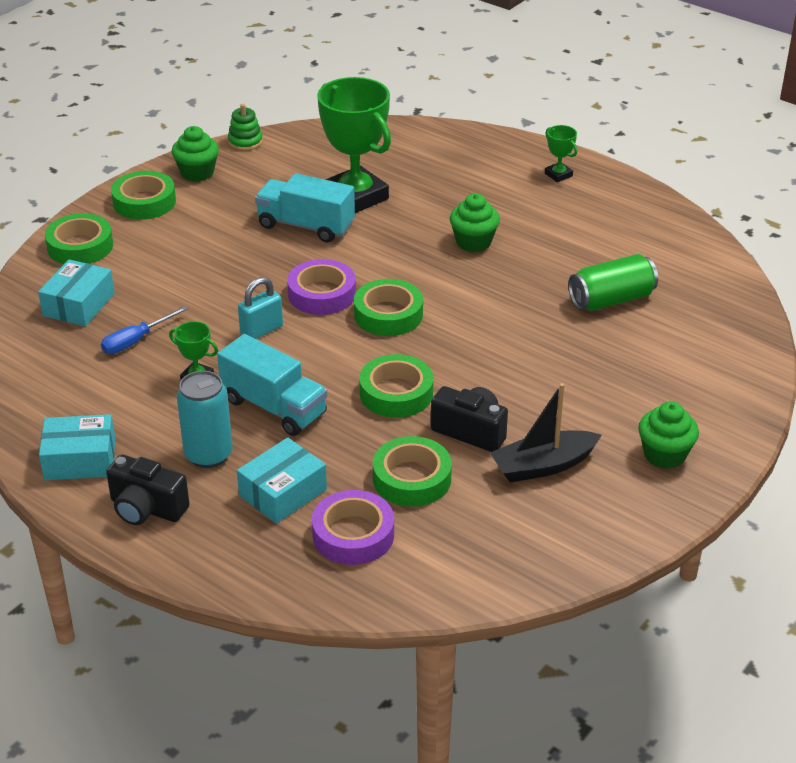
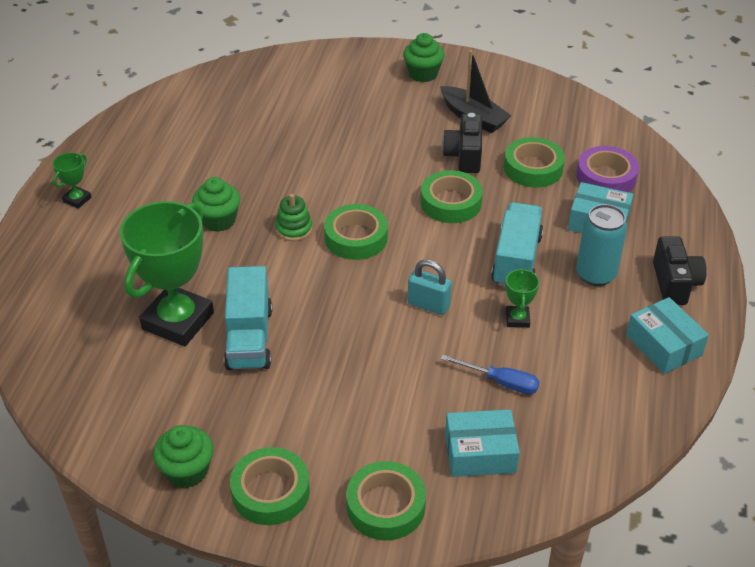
camera: 115 degrees left, 5 degrees up
(245, 142) = (98, 457): green stacking toy -> green stacking toy (294, 229)
(322, 294) = (352, 287): purple tape -> none
(611, 300) = (261, 129): green can -> none

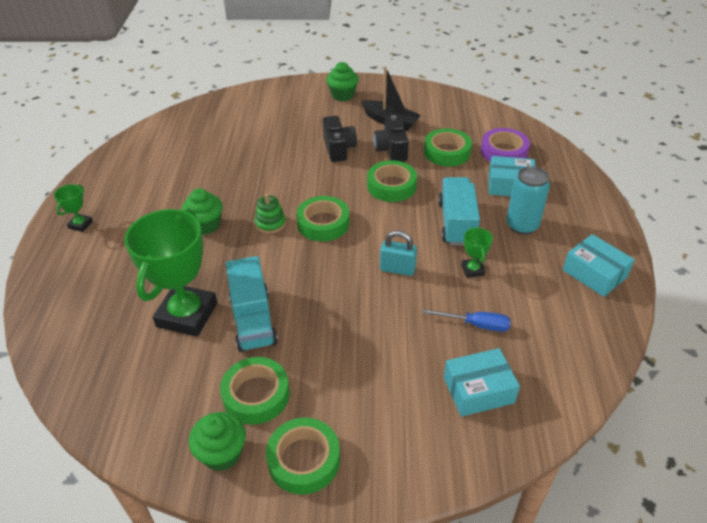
camera: 10 degrees left, 0 degrees up
(385, 506) = (411, 455): green tape -> green tape (256, 395)
(674, 283) = (584, 224): black camera -> black camera (338, 148)

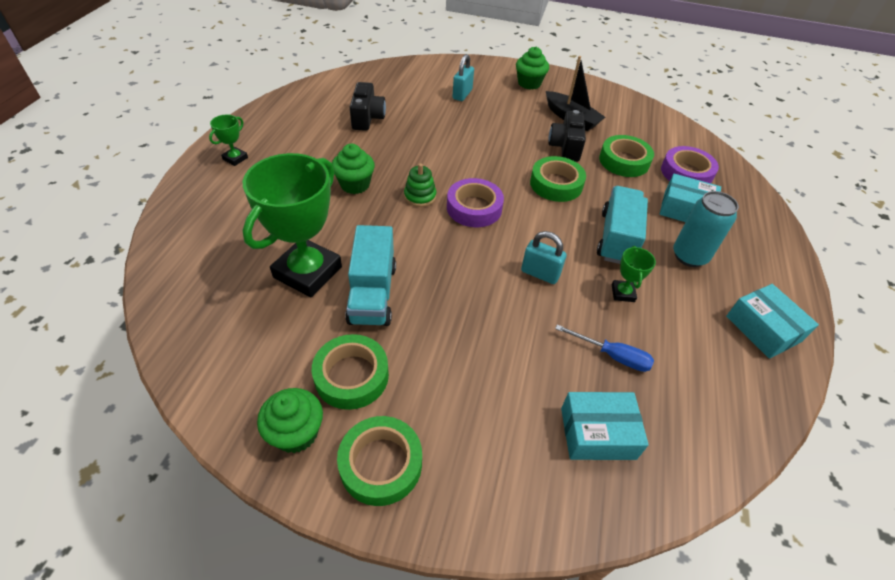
camera: 10 degrees right, 5 degrees up
(282, 118) = (462, 94): none -> turquoise padlock
(323, 223) = (474, 208): green tape -> purple tape
(338, 148) = (511, 135): black camera -> black camera (367, 118)

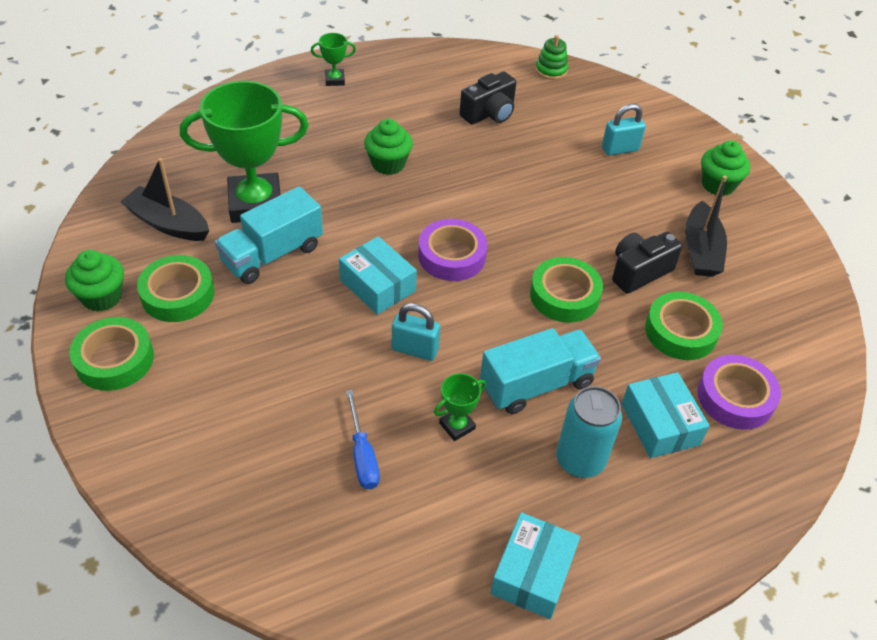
camera: 50 degrees right, 0 degrees up
(263, 337) = (168, 224): none -> black boat
(420, 196) = (423, 212): green stacking toy -> green stacking toy (551, 70)
(540, 273) = (415, 349): turquoise padlock -> turquoise padlock turned 60 degrees counterclockwise
(597, 433) = (260, 484): turquoise box -> turquoise box (377, 285)

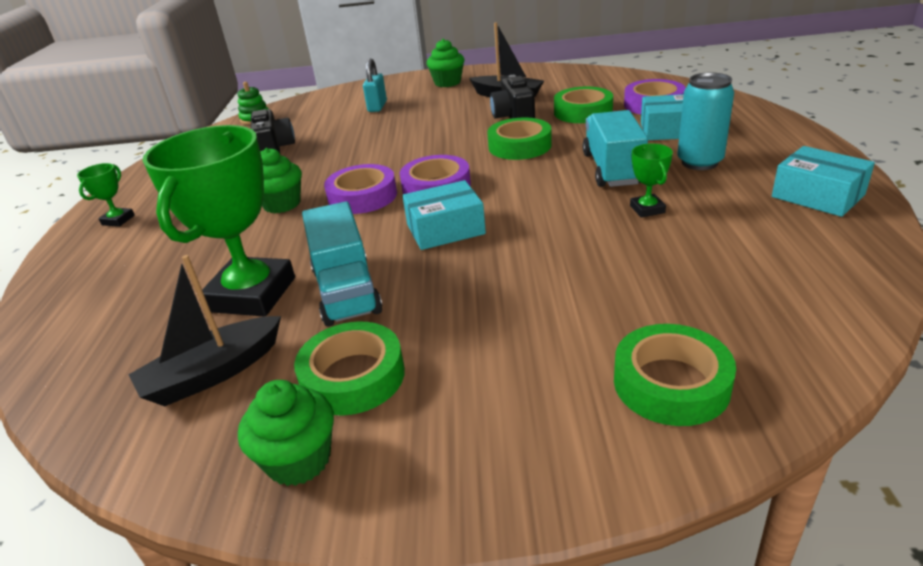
camera: 60 degrees left, 15 degrees down
(114, 359) = (435, 455): green tape -> green tape (671, 383)
(362, 455) = (670, 263): blue screwdriver -> none
(415, 349) = (543, 219): turquoise padlock -> none
(417, 211) = (362, 196): none -> purple tape

